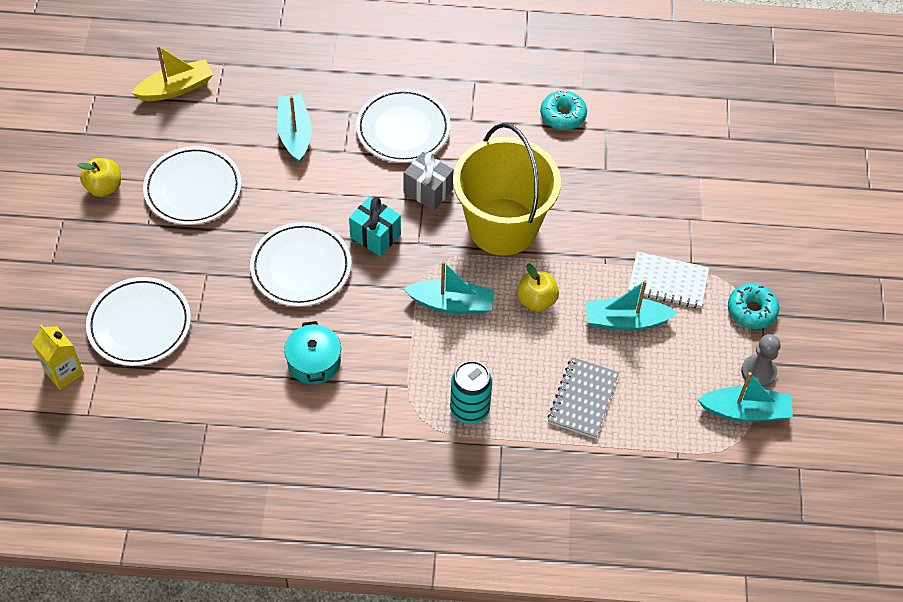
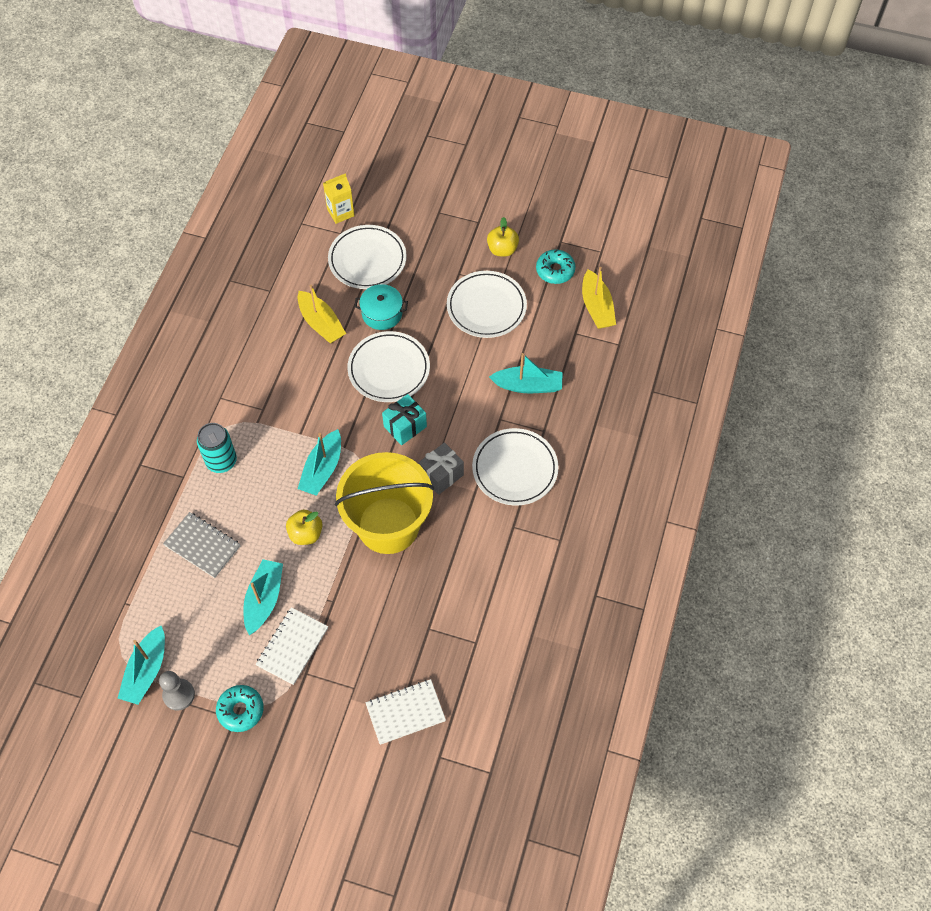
camera: 105 degrees right, 5 degrees up
(248, 352) = (321, 323): none -> yellow boat
(314, 362) = (299, 364): turquoise pot -> turquoise pot (382, 313)
(563, 115) = (501, 607): turquoise donut -> turquoise donut (555, 270)
(698, 172) = (405, 712): none -> white notebook

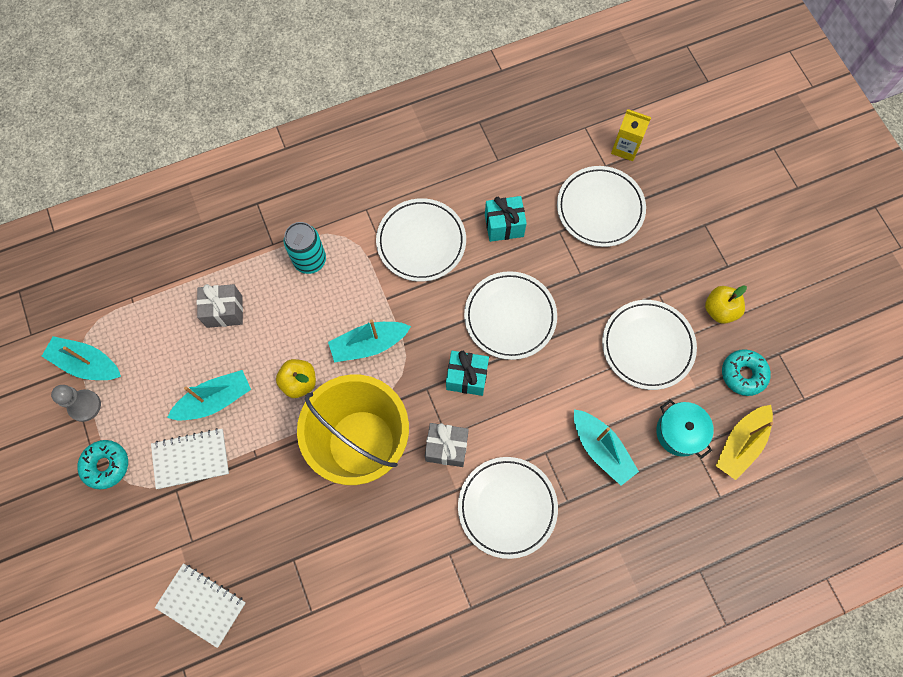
camera: 50 degrees right, 10 degrees up
(146, 671) = (87, 364): turquoise boat -> turquoise boat turned 45 degrees clockwise
(202, 546) = (224, 311): grey notebook -> grey gift
(280, 381) = (421, 242): none -> white plate
(321, 323) = (504, 226): yellow boat -> turquoise gift
(382, 313) = (558, 265): turquoise pot -> turquoise pot (680, 432)

